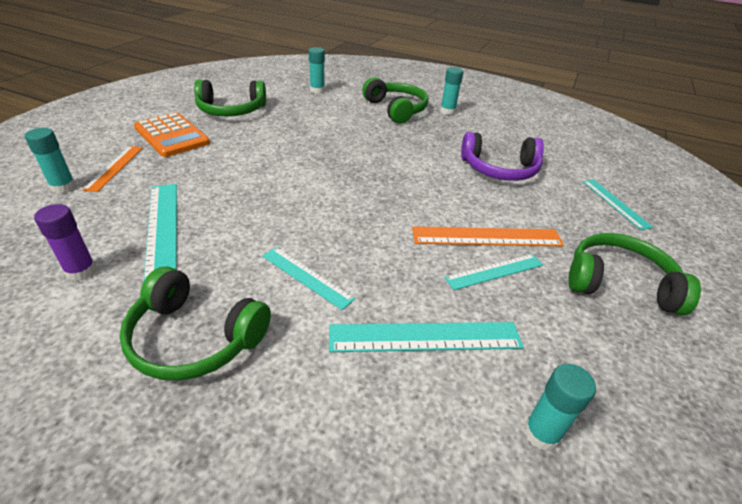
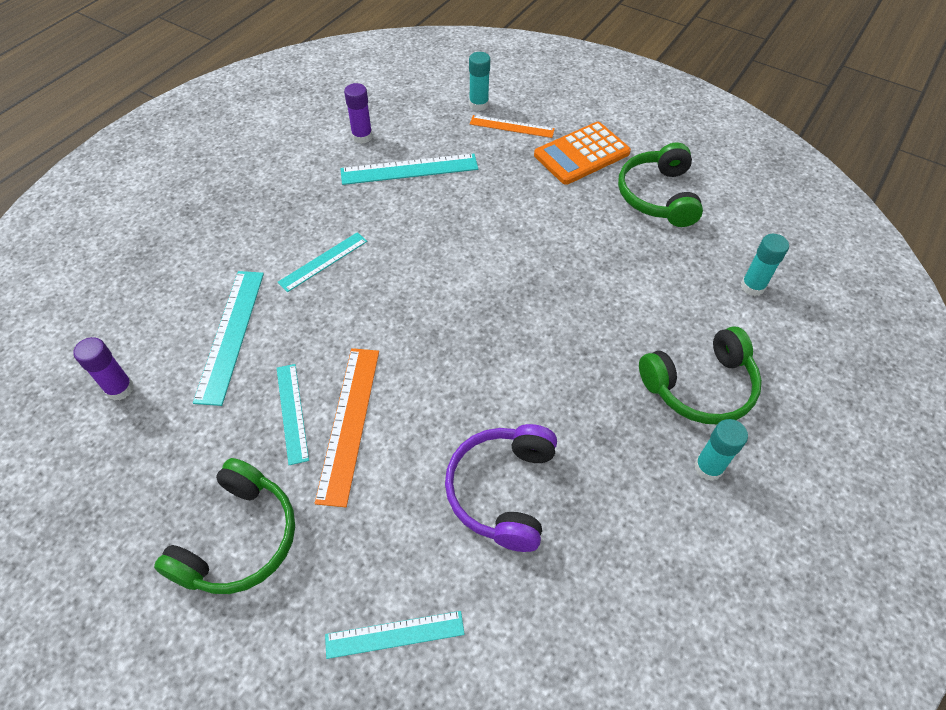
camera: 100 degrees right, 15 degrees up
(194, 338) = (277, 200): green headphones -> none
(541, 433) = (120, 389): turquoise glue stick -> purple glue stick

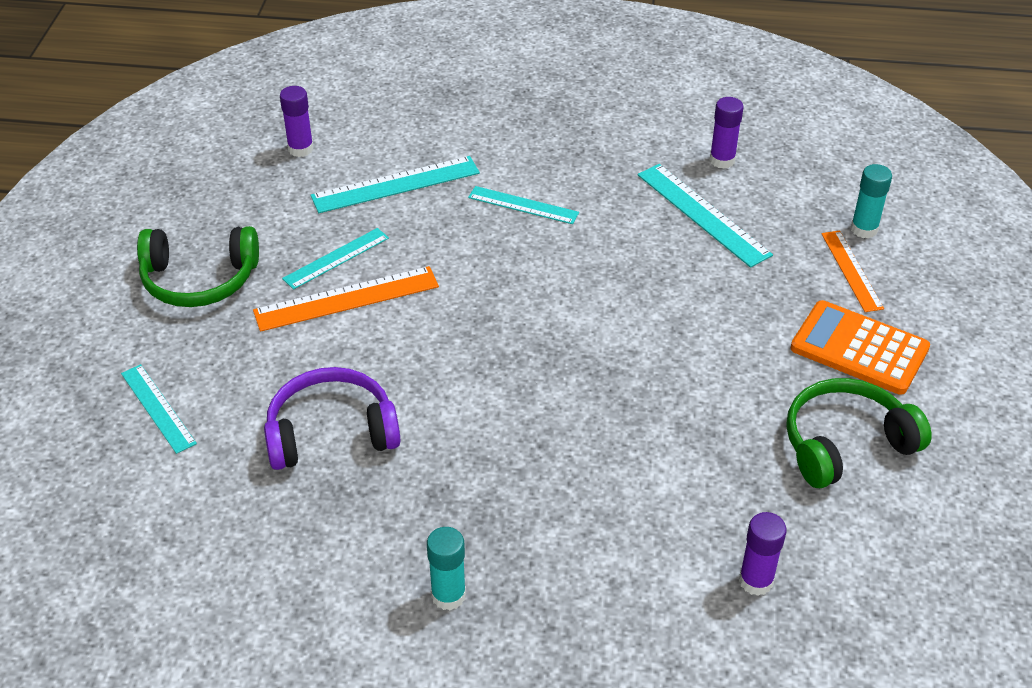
camera: 65 degrees right, 10 degrees down
(700, 386) = (557, 562): green headphones -> none
(752, 286) = (756, 581): turquoise glue stick -> purple glue stick

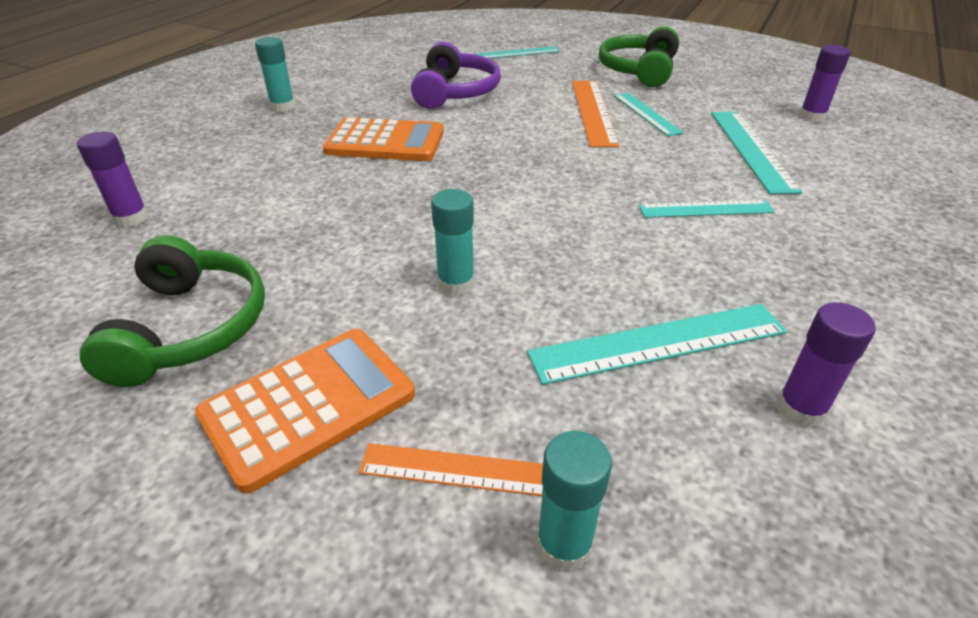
camera: 110 degrees right, 5 degrees down
(499, 448) = (385, 142): none -> orange calculator
(523, 205) = (706, 209): turquoise ruler -> turquoise ruler turned 45 degrees clockwise
(705, 319) = (456, 284): none -> turquoise glue stick

